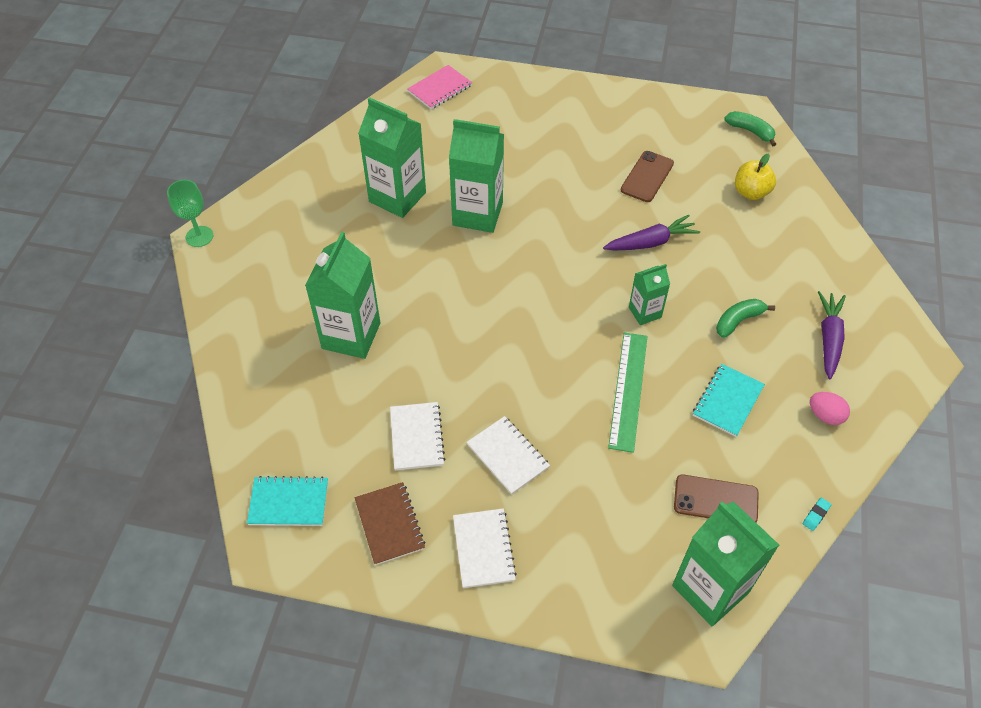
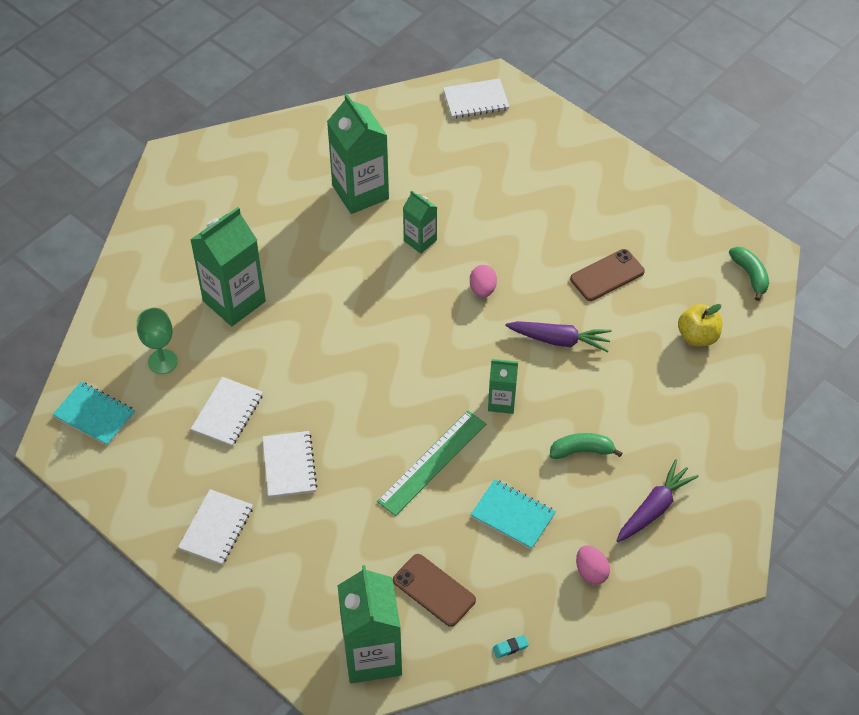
camera: 30 degrees right, 0 degrees up
(199, 236) = (169, 154): green goblet -> green goblet (162, 361)
(389, 524) = (158, 471): brown notebook -> none
(440, 89) = (476, 100): pink notebook -> white notebook
(477, 214) = (420, 240): green carton -> green carton, size x0.54
(559, 230) = (482, 289): none -> pink egg
(727, 401) = (513, 515): turquoise notebook -> turquoise notebook turned 60 degrees clockwise

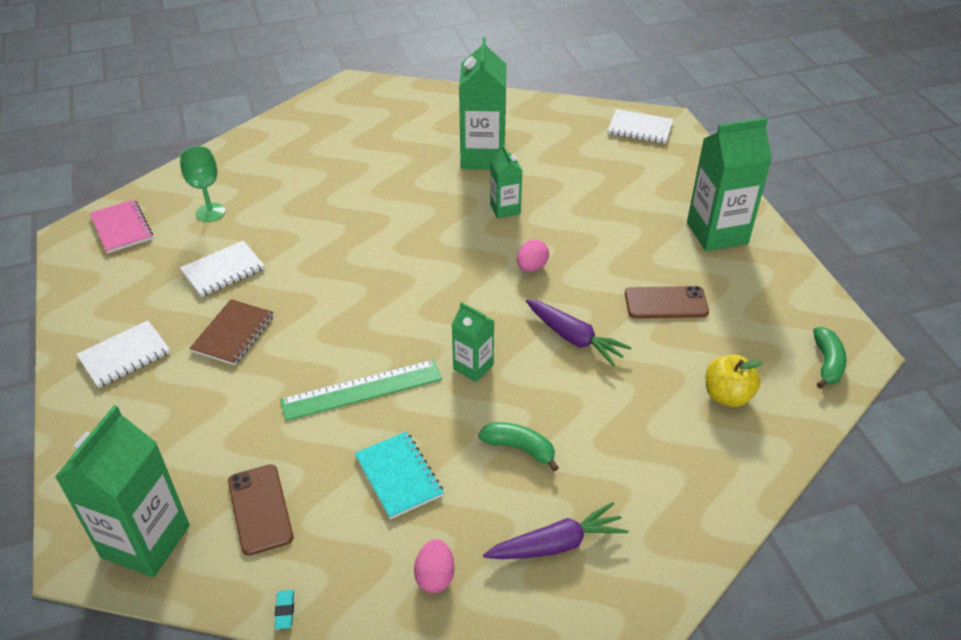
camera: 30 degrees right, 10 degrees down
(94, 415) = (122, 228): turquoise notebook -> pink notebook
(234, 301) = (308, 193): green carton -> green carton (717, 233)
(289, 465) = (233, 333): white notebook -> brown notebook
(510, 647) = (285, 611): turquoise eraser -> turquoise eraser turned 75 degrees clockwise

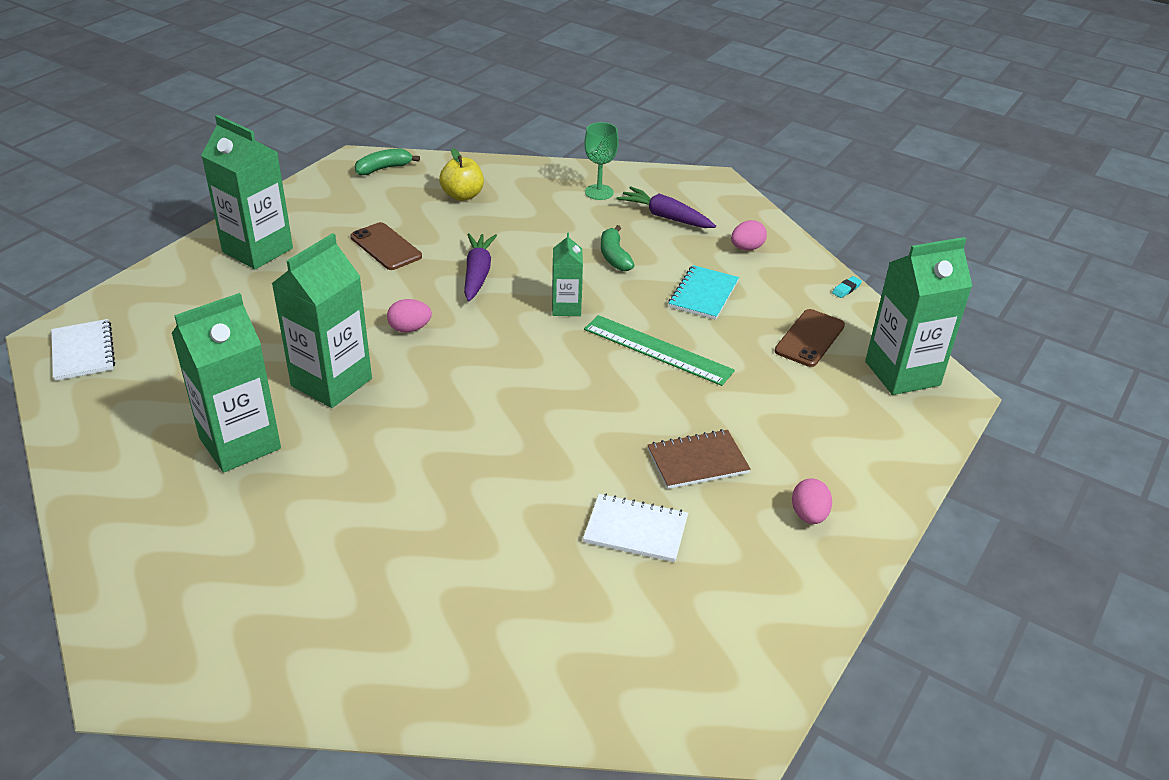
camera: 130 degrees left, 5 degrees down
(122, 228) = (677, 683): pink notebook -> none
(124, 355) = (809, 515): white notebook -> pink egg
(210, 212) = (564, 616): green goblet -> green goblet (599, 192)
(505, 209) = (331, 382): green carton -> green carton, size x1.84

